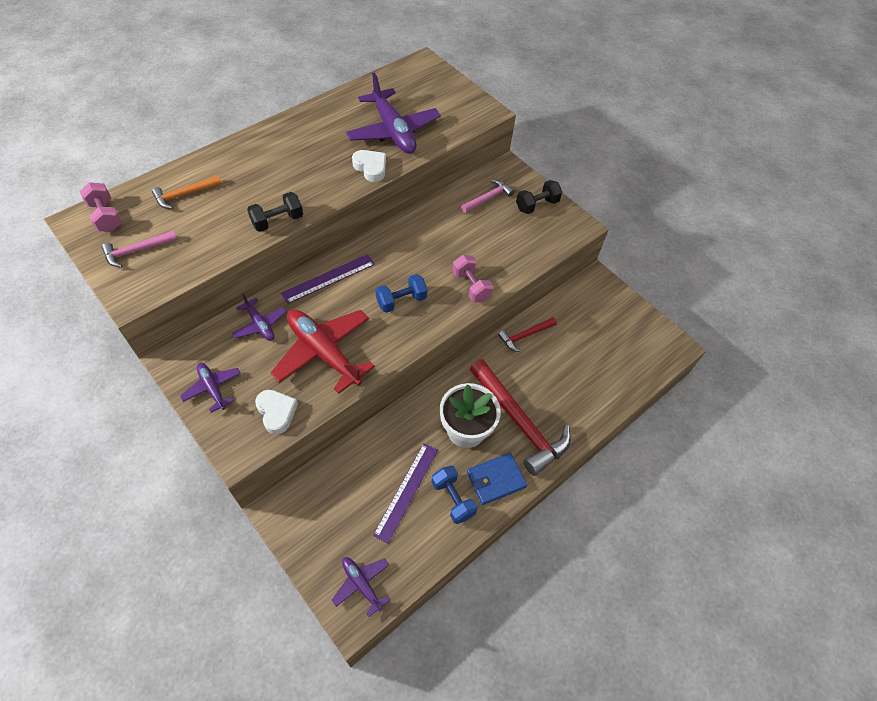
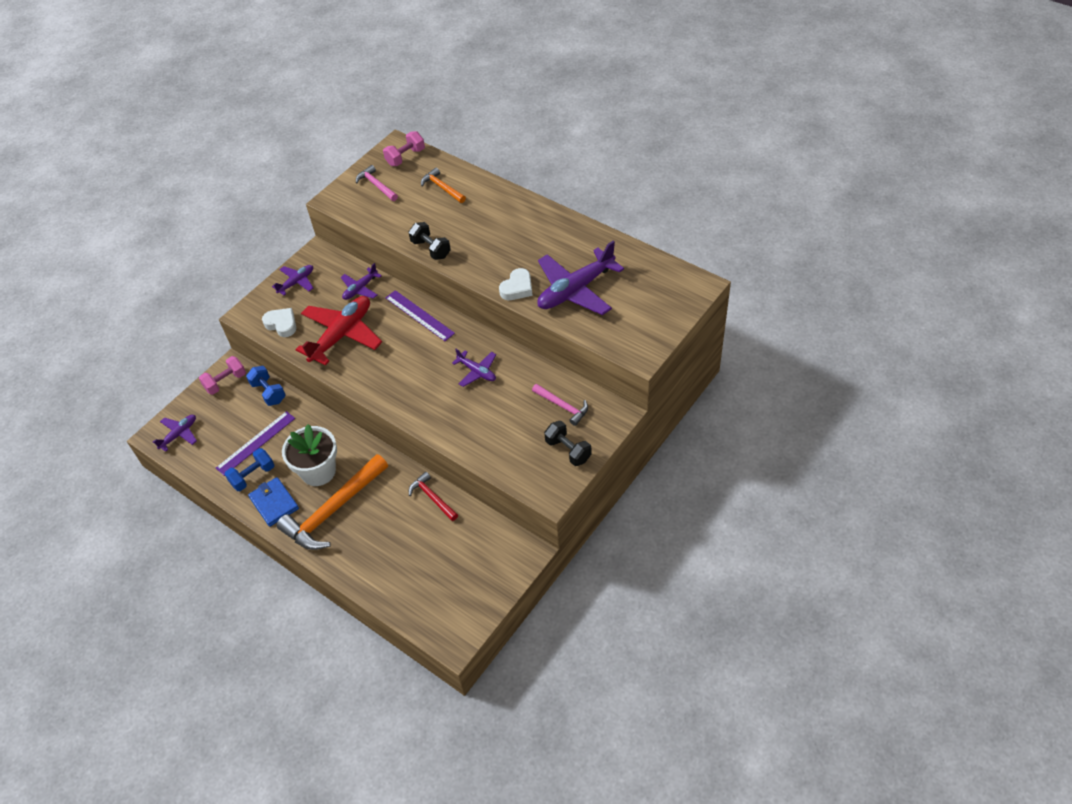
camera: 85 degrees right, 5 degrees down
(276, 412) = (282, 324): white heart -> white heart turned 105 degrees counterclockwise
(401, 301) = (408, 370): blue dumbbell -> blue dumbbell (268, 392)
(406, 491) = (256, 443): purple ruler -> purple ruler turned 60 degrees counterclockwise
(425, 247) = (477, 372): none -> purple plane
(471, 286) = (439, 417): pink dumbbell -> pink dumbbell (225, 382)
(519, 422) = (333, 510): red hammer -> orange hammer

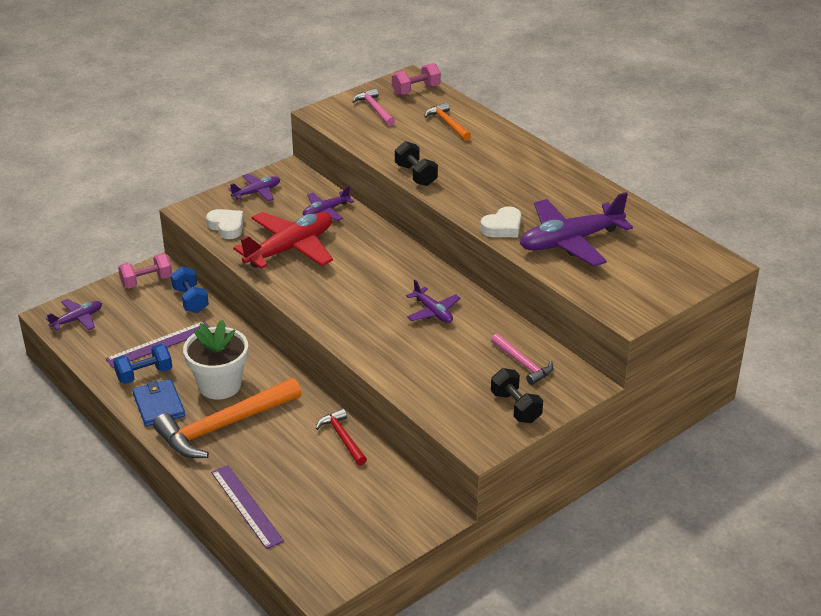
camera: 10 degrees right, 15 degrees down
(419, 315) = (384, 247): purple ruler -> purple ruler (246, 506)

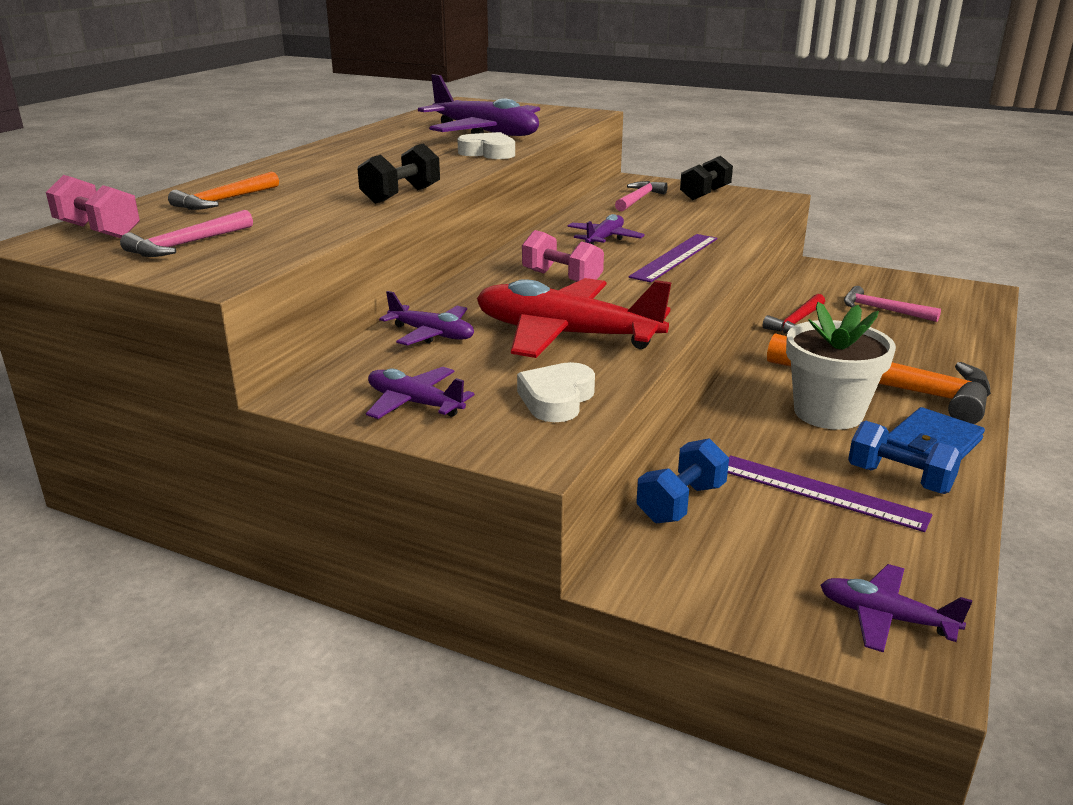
camera: 115 degrees left, 10 degrees down
(146, 281) = (681, 576): pink dumbbell -> pink dumbbell (562, 278)
(246, 506) = (968, 342): purple ruler -> purple ruler (675, 257)
(329, 497) = (882, 310): none -> pink hammer

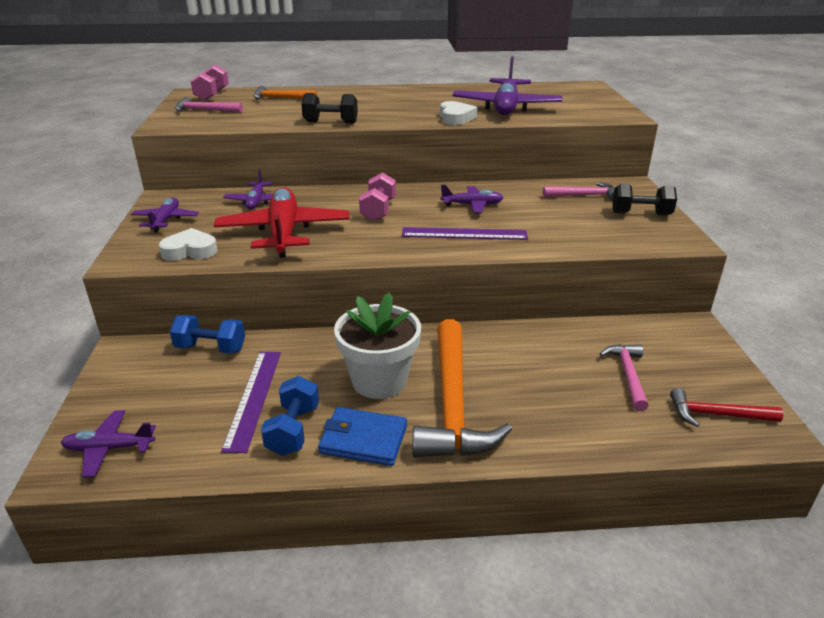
camera: 60 degrees right, 5 degrees up
(796, 322) = (541, 336): red hammer -> red hammer (716, 414)
(885, 617) = (109, 448): purple plane -> purple plane turned 90 degrees counterclockwise

